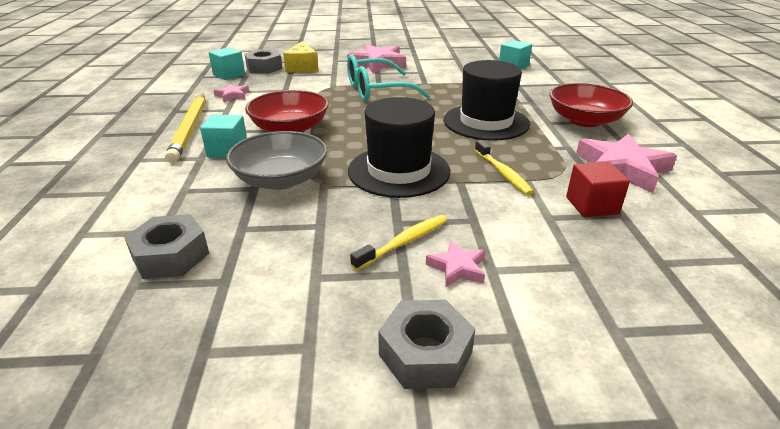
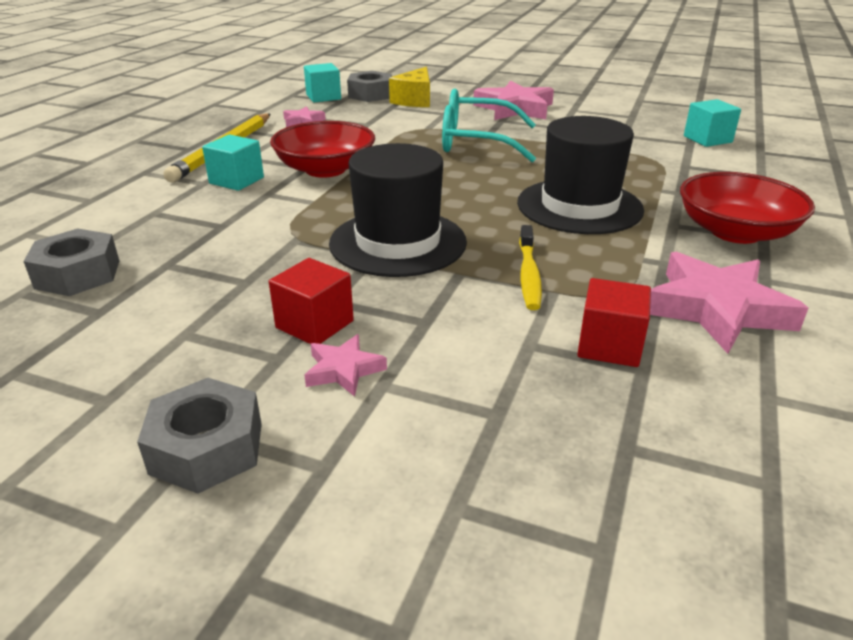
camera: 25 degrees right, 0 degrees up
(281, 179) = (257, 223): grey bowl -> none
(404, 242) = (314, 324): yellow toothbrush -> red cube

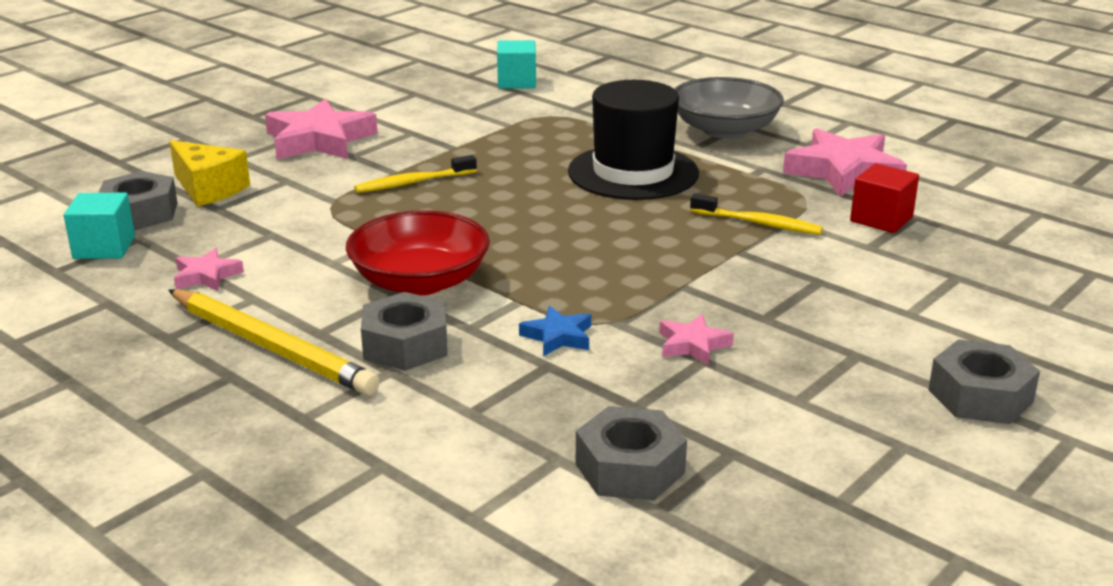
camera: 70 degrees left, 5 degrees down
(236, 180) = (405, 345): turquoise cube -> grey nut
(264, 222) = (558, 336): none -> blue star
(314, 324) = (806, 331): red cube -> none
(343, 370) = (885, 326): pink star -> pink star (692, 345)
(398, 242) = (659, 269): black hat -> none
(475, 142) = (413, 183): turquoise glasses -> yellow toothbrush
(735, 232) = (724, 130): red bowl -> grey bowl

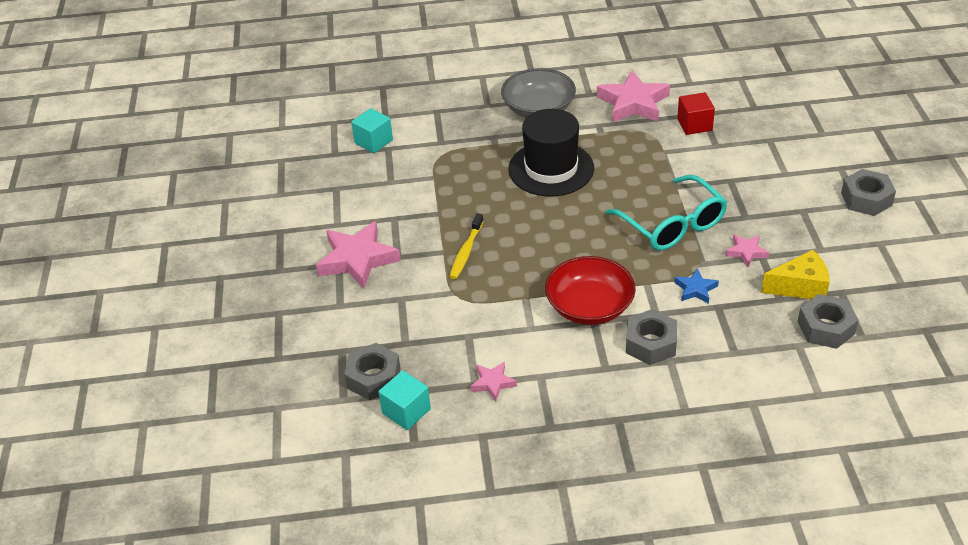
camera: 45 degrees left, 15 degrees up
(208, 189) = (373, 335): yellow cheese -> yellow cheese (800, 287)
(271, 347) = (603, 392): yellow pencil -> none
(659, 276) = (673, 225): none -> turquoise glasses
(758, 223) = (655, 163): yellow toothbrush -> none

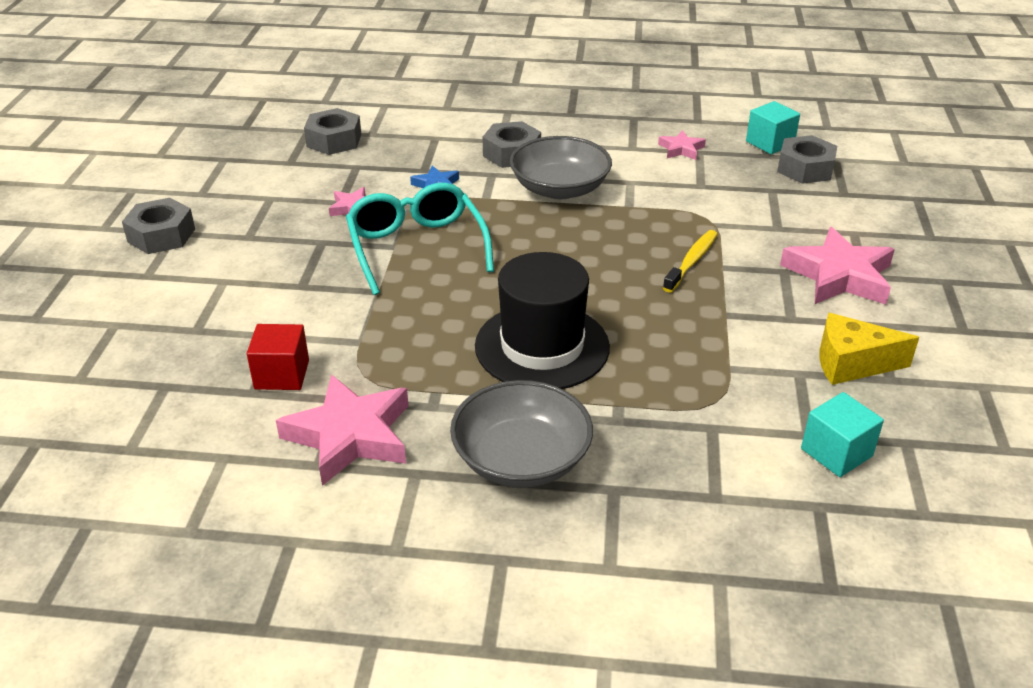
camera: 170 degrees left, 5 degrees down
(589, 307) = (559, 188): red bowl -> grey bowl
(800, 287) = (326, 171): yellow cheese -> yellow cheese (851, 364)

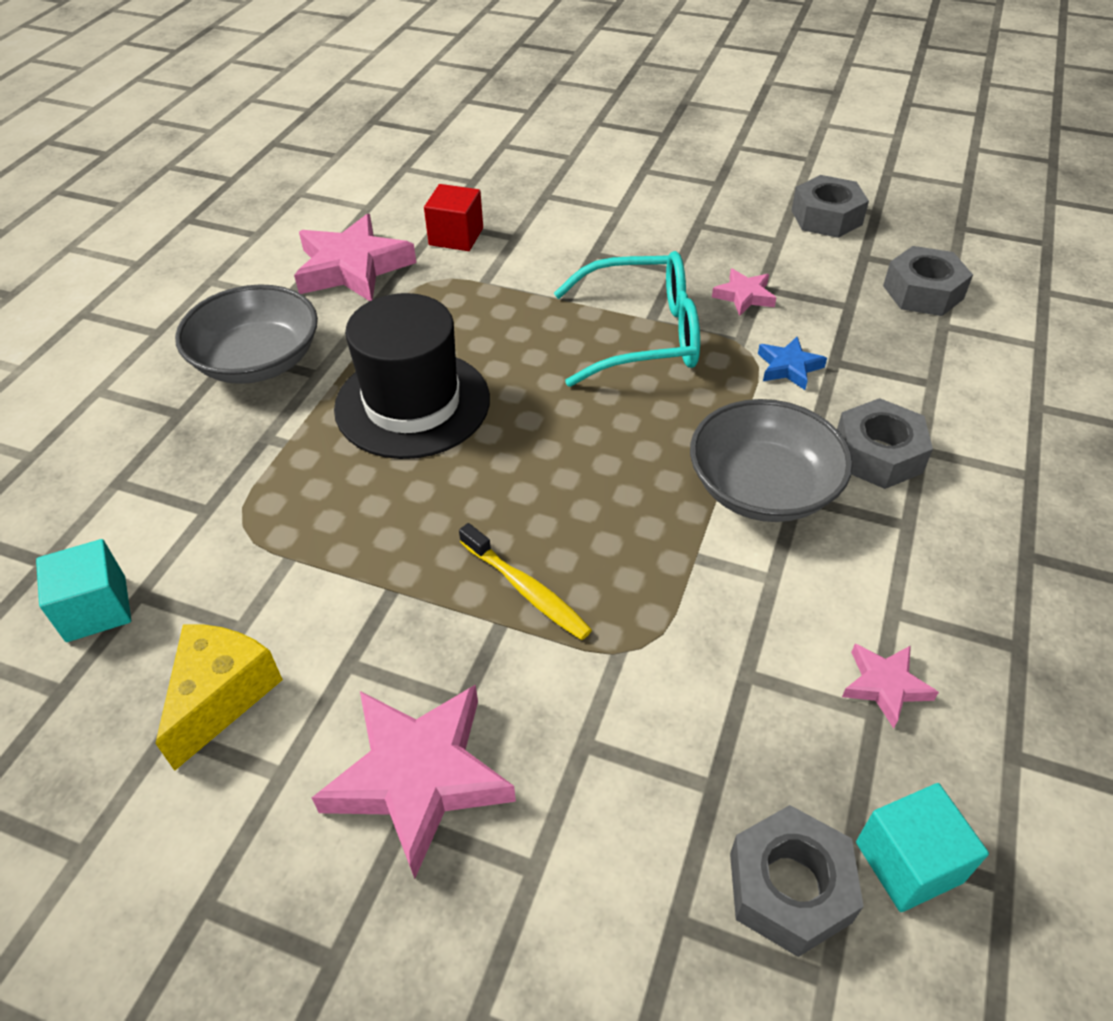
camera: 105 degrees right, 10 degrees up
(161, 235) = (714, 176): grey nut -> grey nut (826, 217)

